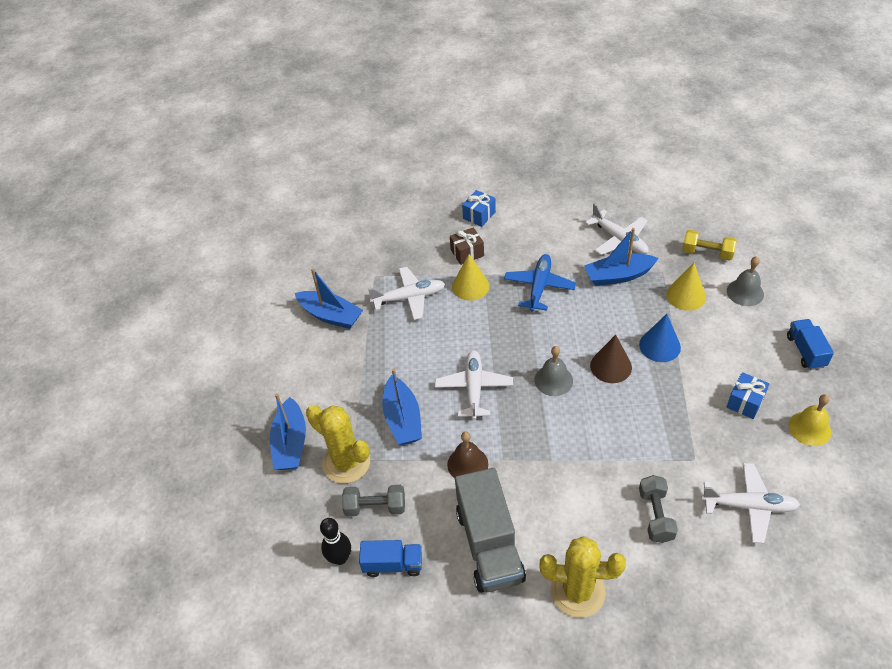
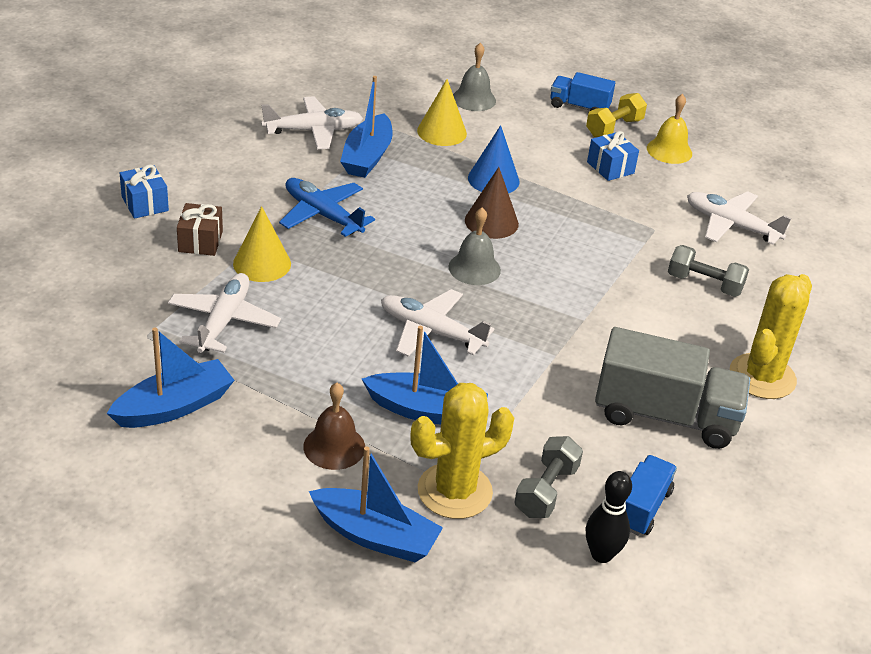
camera: 70 degrees left, 10 degrees down
(467, 464) = (541, 385): brown bell -> brown bell (334, 447)
(707, 253) = (397, 92): yellow dumbbell -> yellow dumbbell (614, 128)
(749, 506) = (731, 225): white plane -> white plane turned 90 degrees counterclockwise

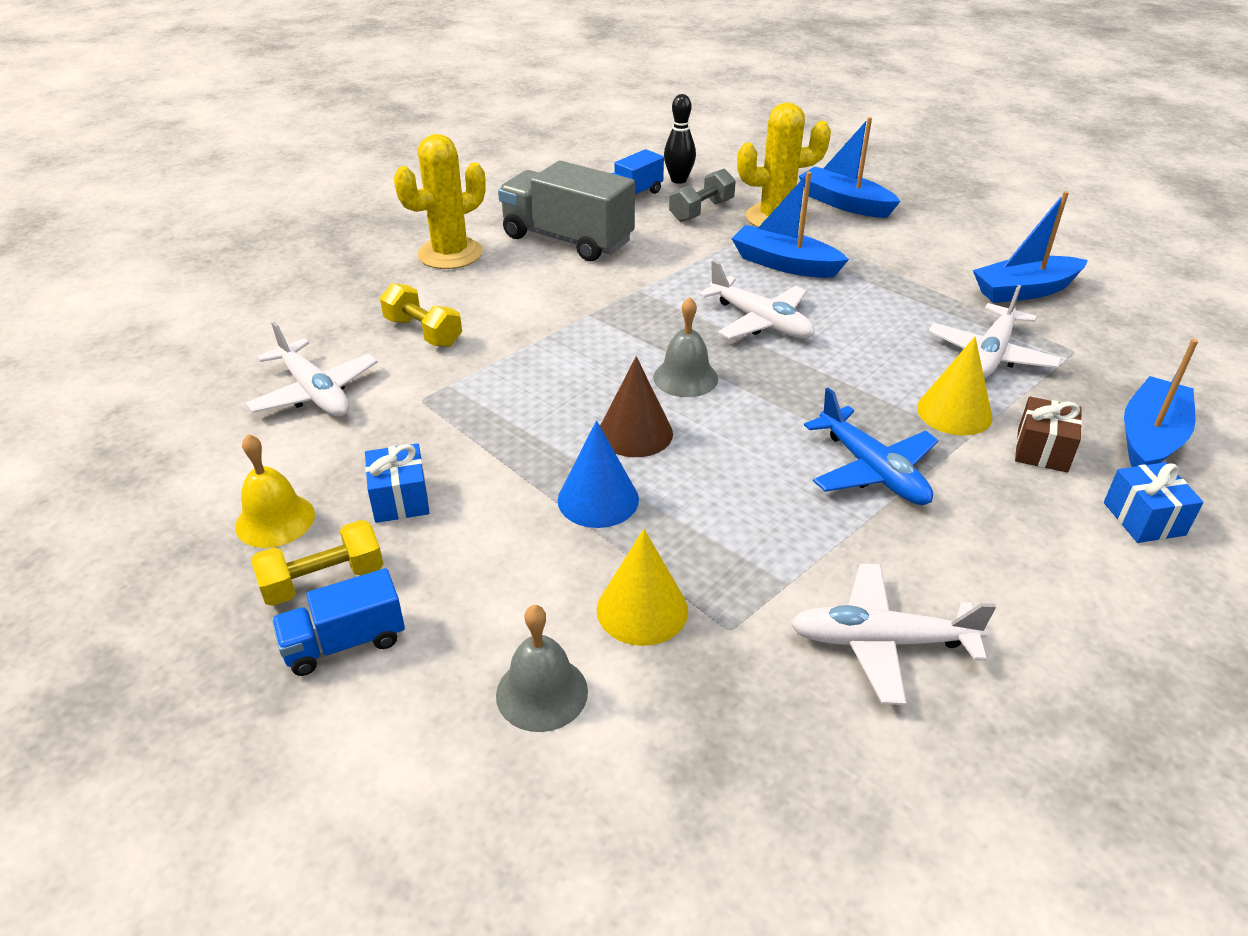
camera: 160 degrees left, 0 degrees up
(334, 447) = (873, 251): brown bell -> none
(367, 157) = (790, 568): blue boat -> blue boat (1150, 439)
(579, 107) = (345, 642): blue truck -> blue truck turned 120 degrees clockwise
(704, 284) = (423, 332): grey dumbbell -> yellow dumbbell

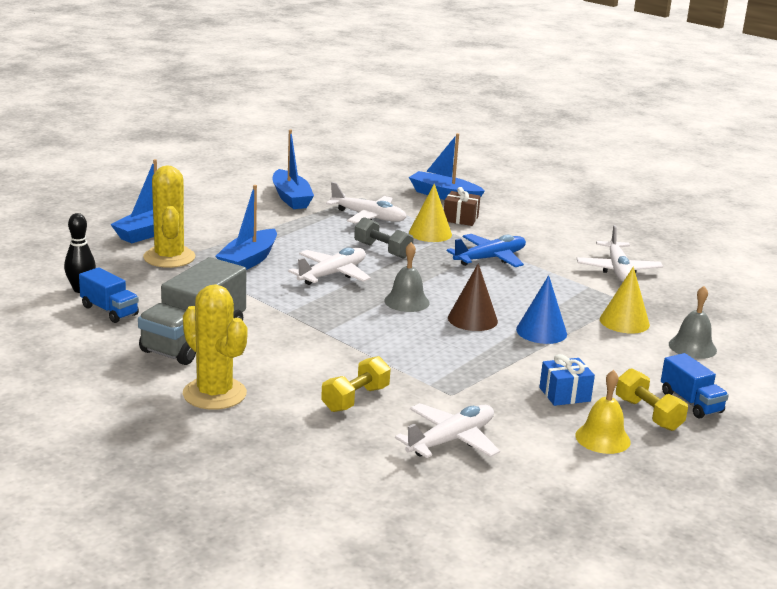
camera: 95 degrees left, 15 degrees down
(701, 211) = (149, 283): grey dumbbell -> grey dumbbell (382, 250)
(1144, 519) = (509, 208): blue gift -> none

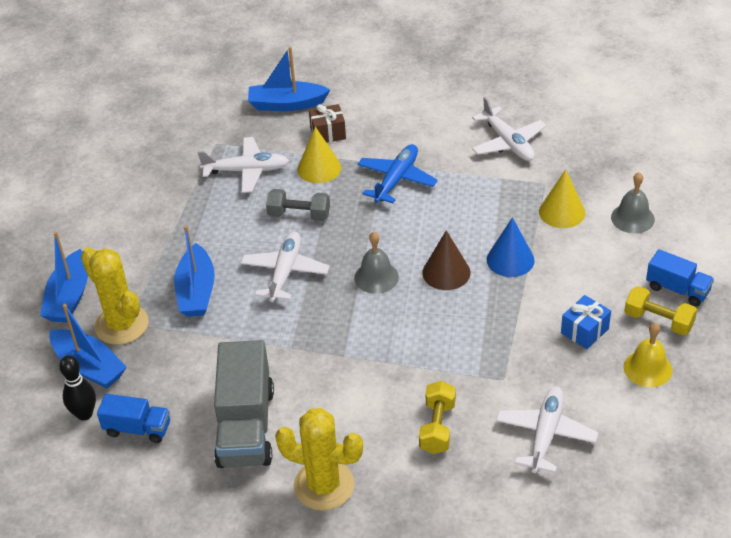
camera: 25 degrees left, 20 degrees up
(291, 198) = (154, 177): blue boat -> blue boat (89, 367)

